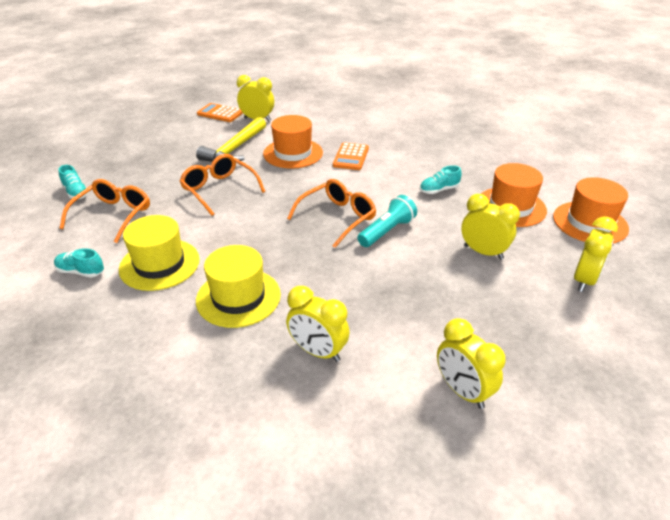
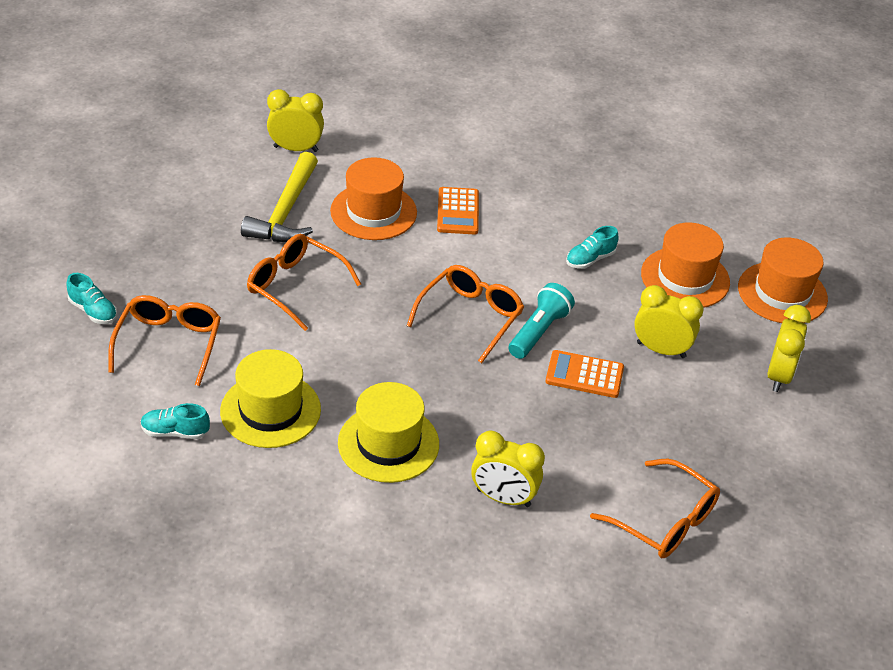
camera: 15 degrees left, 5 degrees up
(220, 113) = (232, 140): orange calculator -> orange calculator (584, 375)
(462, 391) = (665, 521): yellow clock -> orange glasses

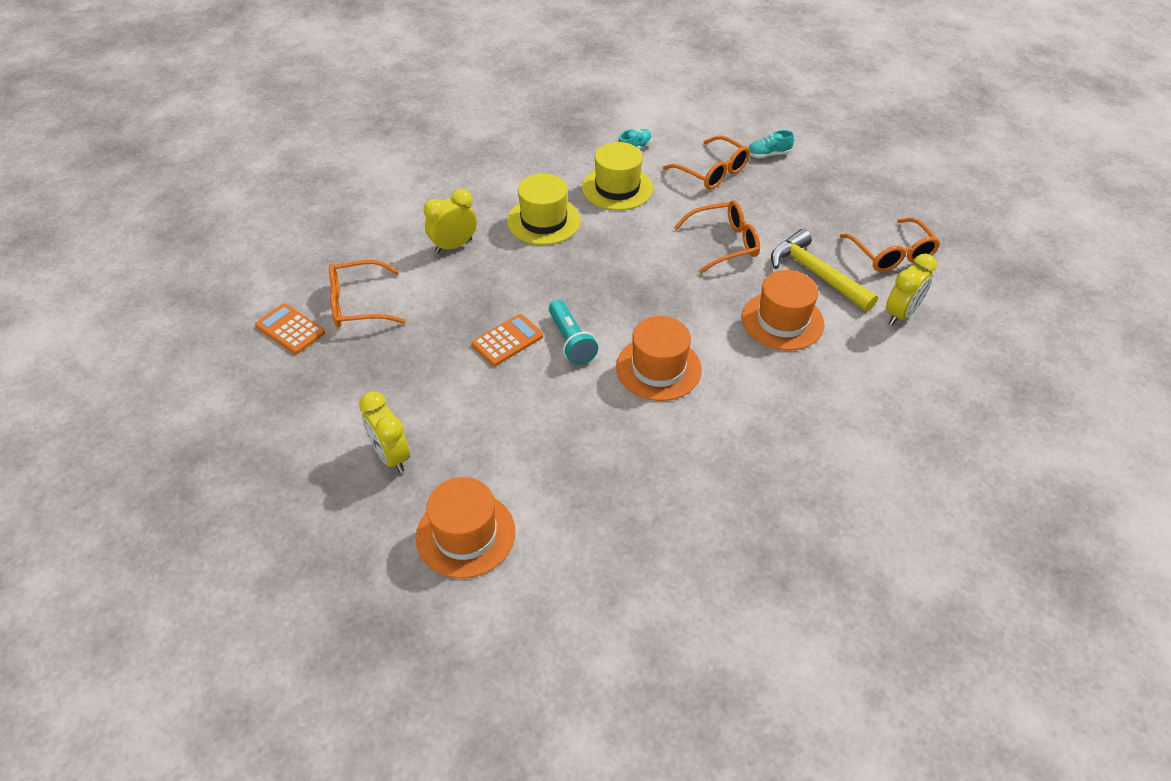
camera: 130 degrees right, 5 degrees up
(457, 211) = (747, 371): orange calculator -> orange calculator (290, 329)
(470, 317) = (618, 313): orange glasses -> orange glasses (891, 254)
(590, 259) = (622, 422): turquoise shoe -> none
(661, 350) = (487, 400): yellow clock -> none
(685, 278) = (546, 473): orange hat -> orange hat (658, 368)

